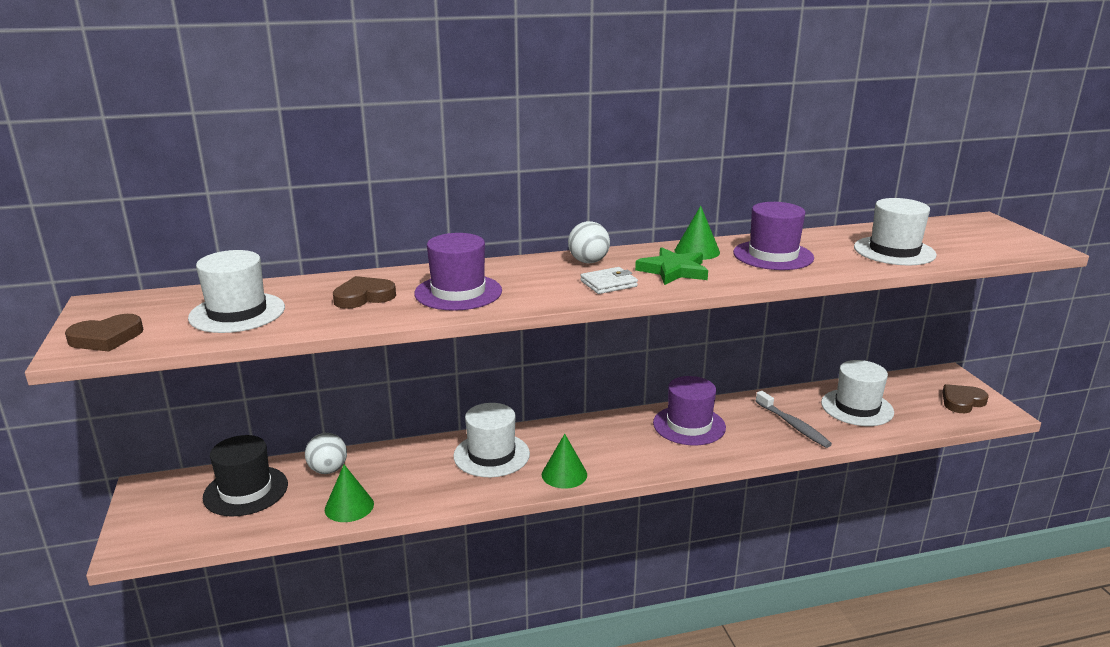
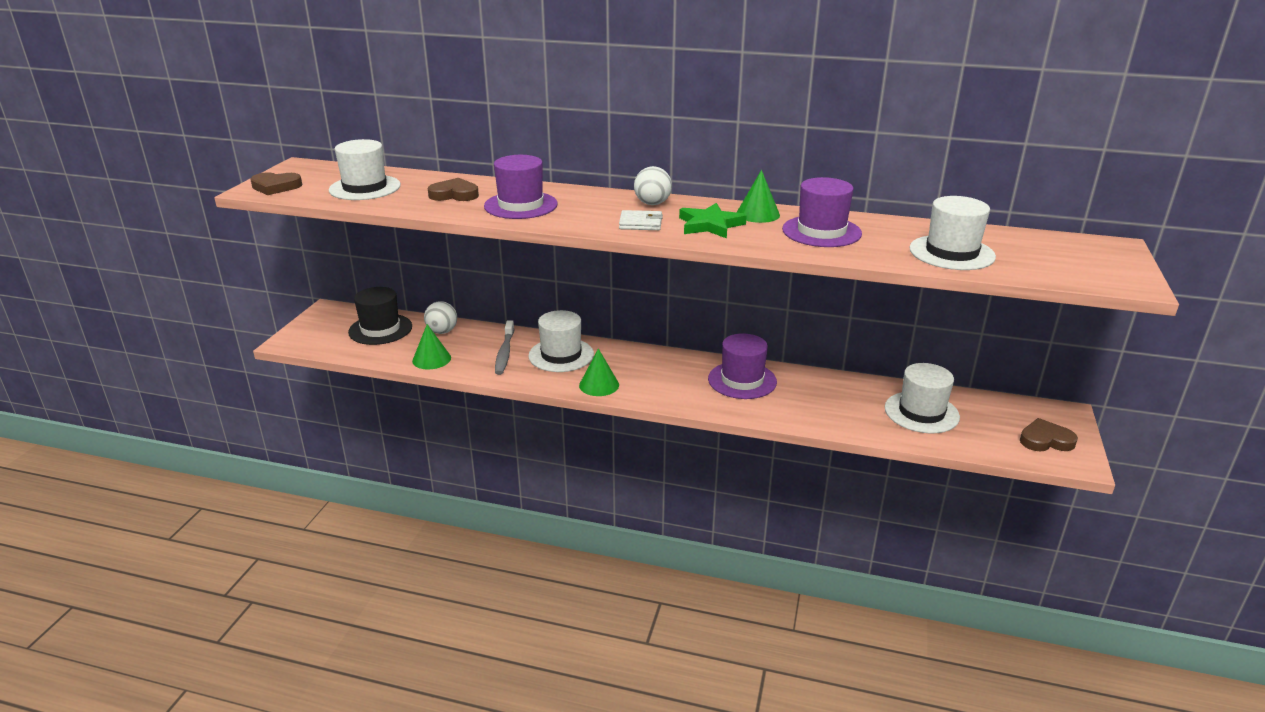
camera: 30 degrees right, 5 degrees up
(793, 425) = (838, 408): grey toothbrush -> grey toothbrush (504, 353)

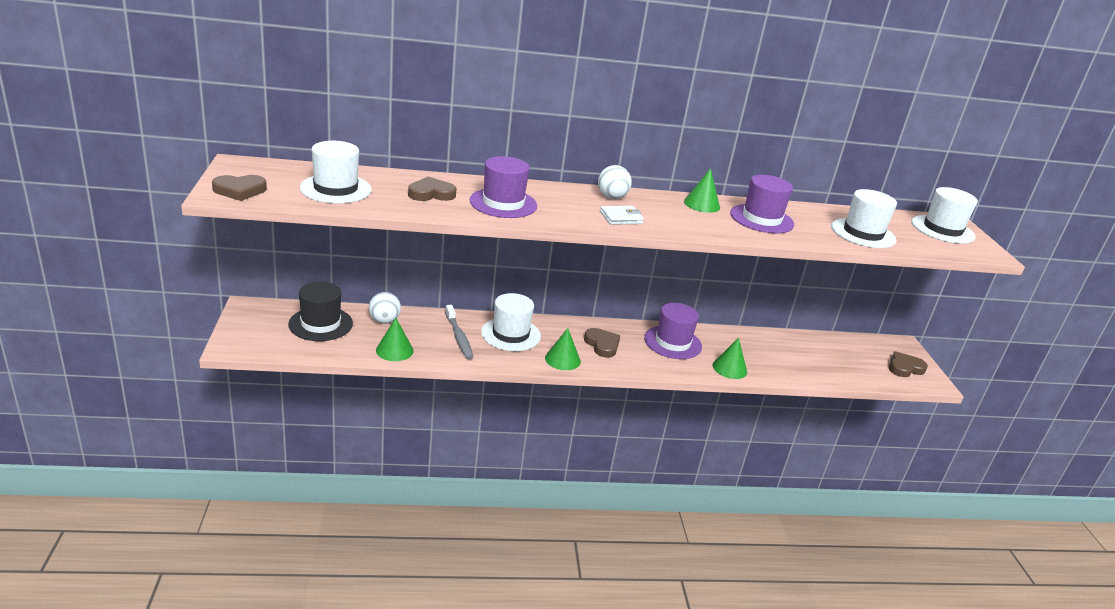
camera: 25 degrees left, 0 degrees up
(655, 375) = (602, 345): none -> brown heart
(710, 225) = (676, 217): green star -> none
(793, 414) = (729, 368): none -> green cone
(921, 412) = (814, 355): white hat -> white hat (942, 229)

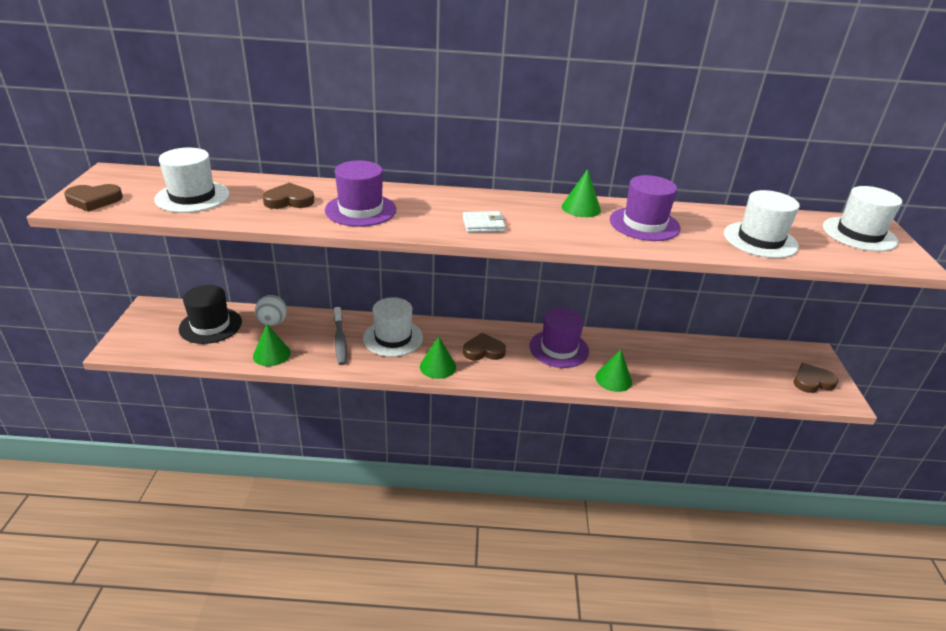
camera: 10 degrees right, 5 degrees up
(602, 345) = (483, 350): brown heart -> brown heart turned 75 degrees counterclockwise
(612, 197) = (483, 201): white ball -> none

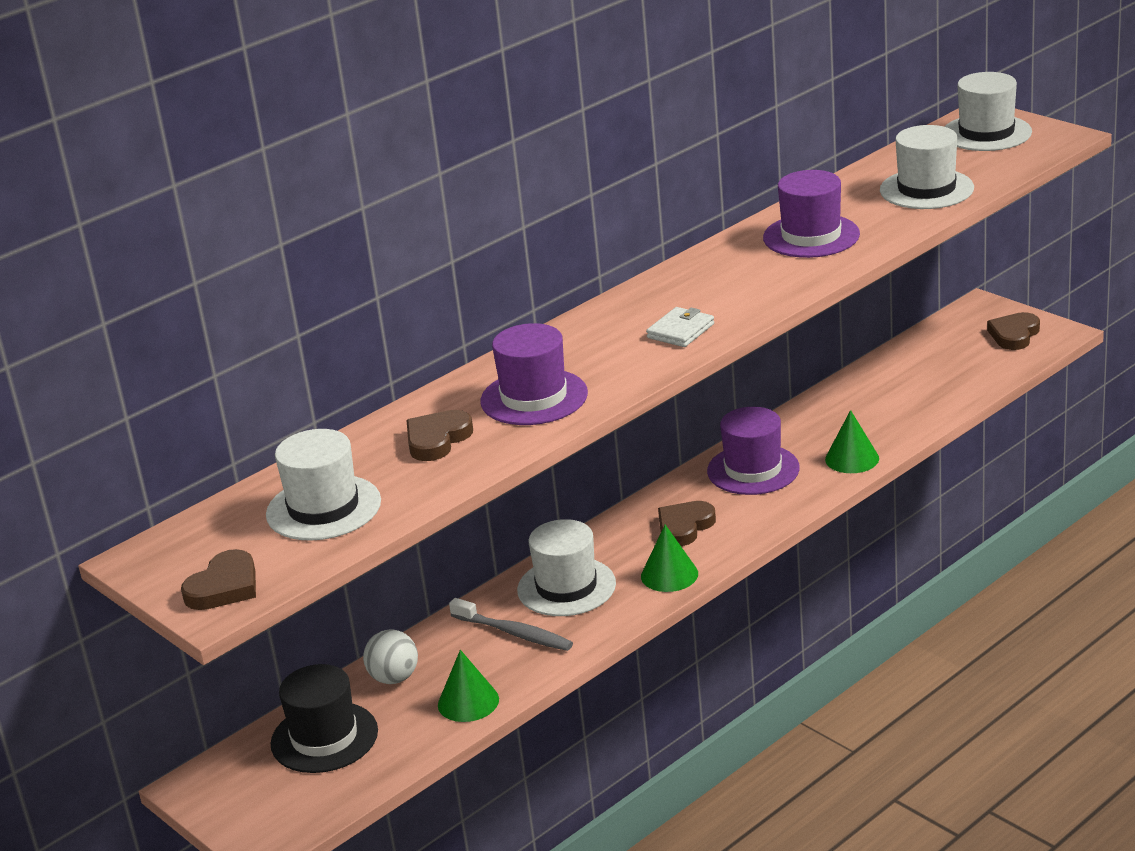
camera: 40 degrees left, 5 degrees down
(581, 208) = (726, 257): green cone -> none

